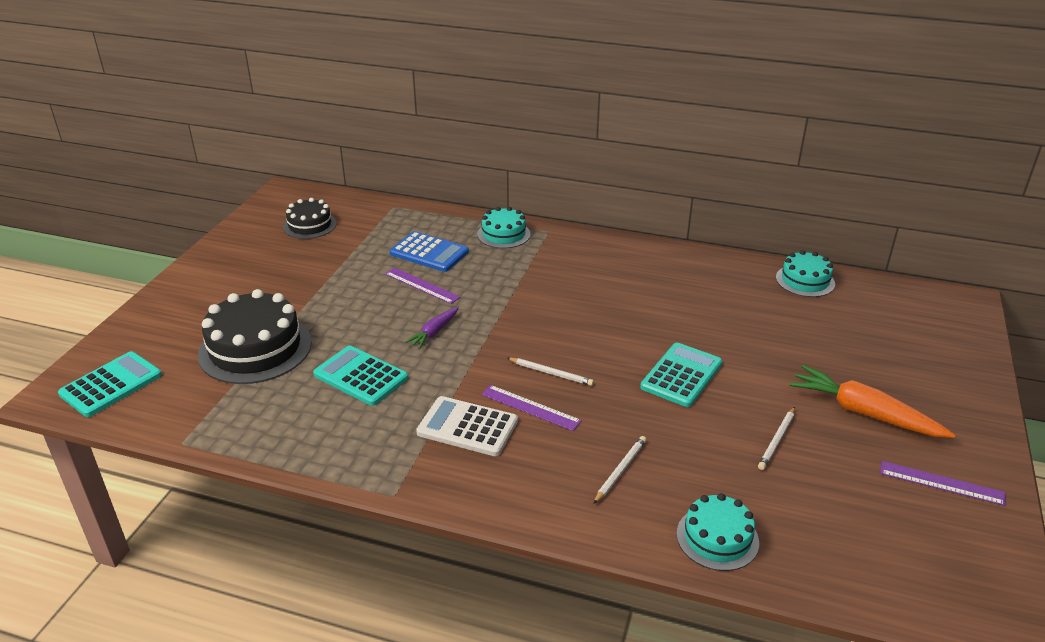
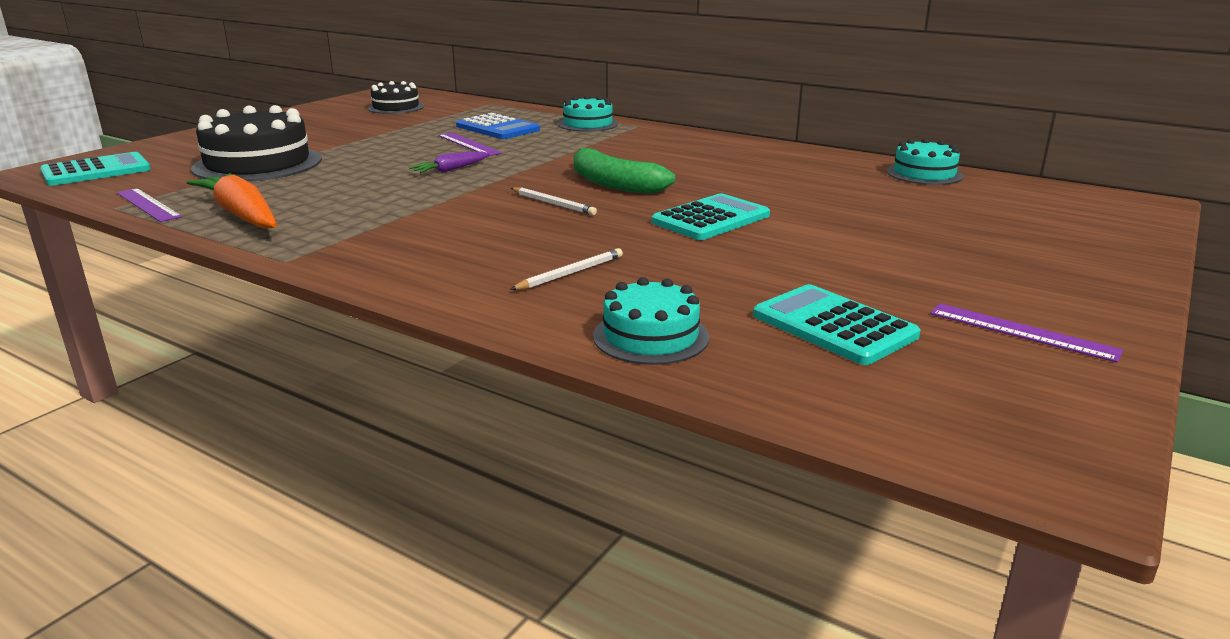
camera: 15 degrees right, 10 degrees down
(360, 376) = (342, 187): turquoise calculator -> turquoise calculator (833, 326)
(467, 427) = (420, 227): white calculator -> none
(530, 407) = (506, 222): purple ruler -> purple ruler (148, 204)
(581, 334) = (614, 184): none -> green banana
(777, 440) = (799, 274): white pencil -> none
(864, 413) = (940, 267): orange carrot -> orange carrot (242, 215)

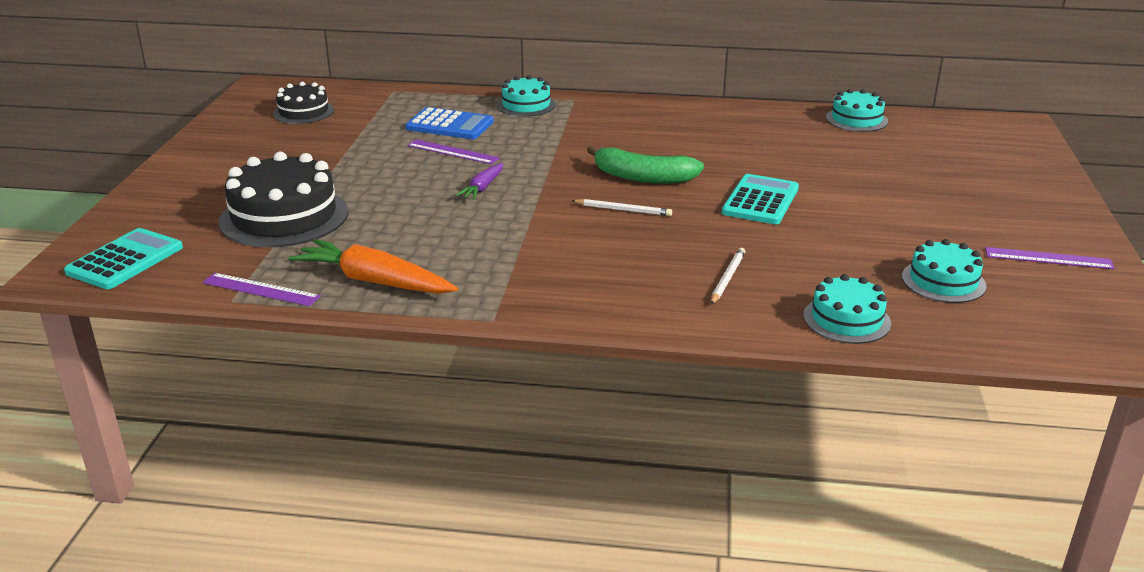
camera: 25 degrees left, 5 degrees up
(833, 326) = (943, 281): turquoise calculator -> turquoise cake

